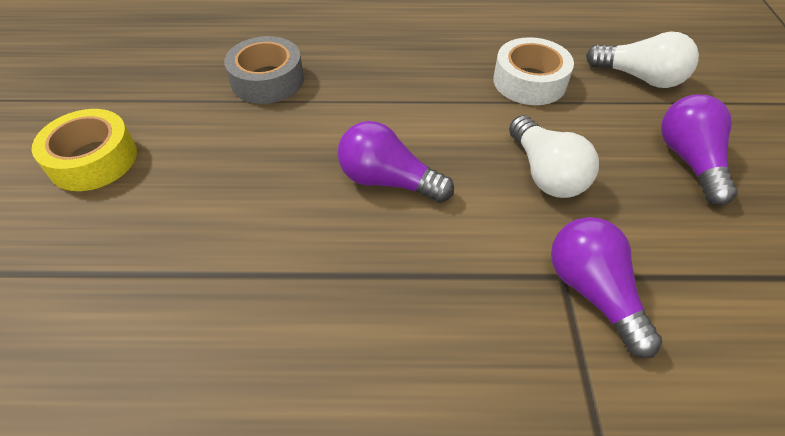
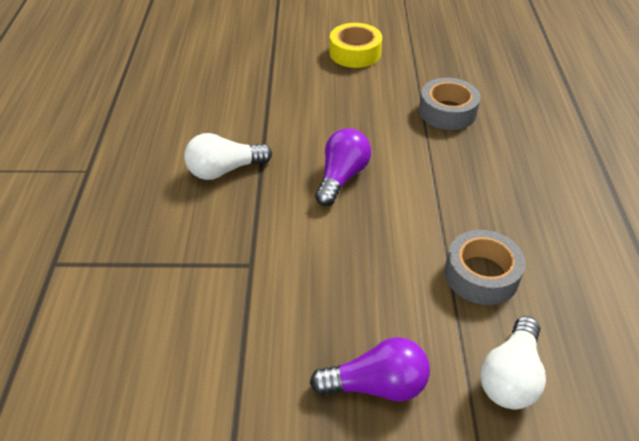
camera: 90 degrees right, 5 degrees down
(529, 81) = (481, 275): white tape -> grey tape
(546, 173) = (354, 269): white light bulb -> white light bulb (224, 170)
(593, 292) = (235, 279): purple light bulb -> none

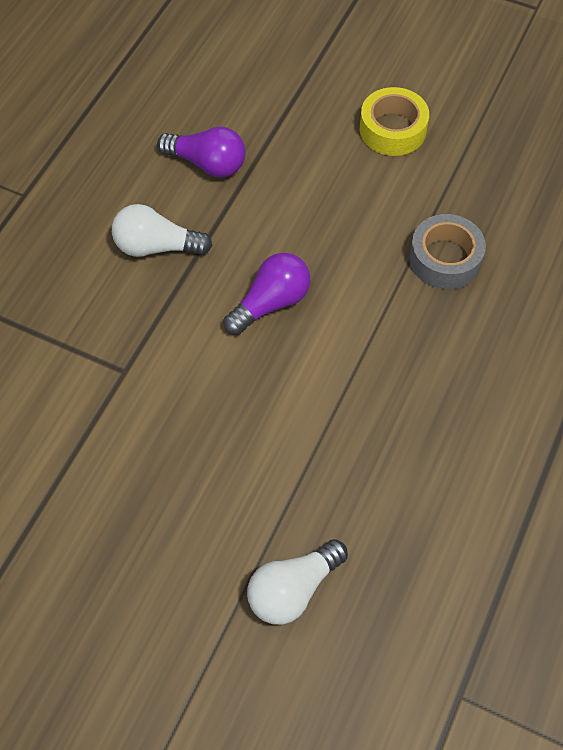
camera: 25 degrees right, 15 degrees up
(376, 385) = (167, 543): purple light bulb -> purple light bulb (207, 163)
(481, 275) = (339, 476): grey tape -> none

